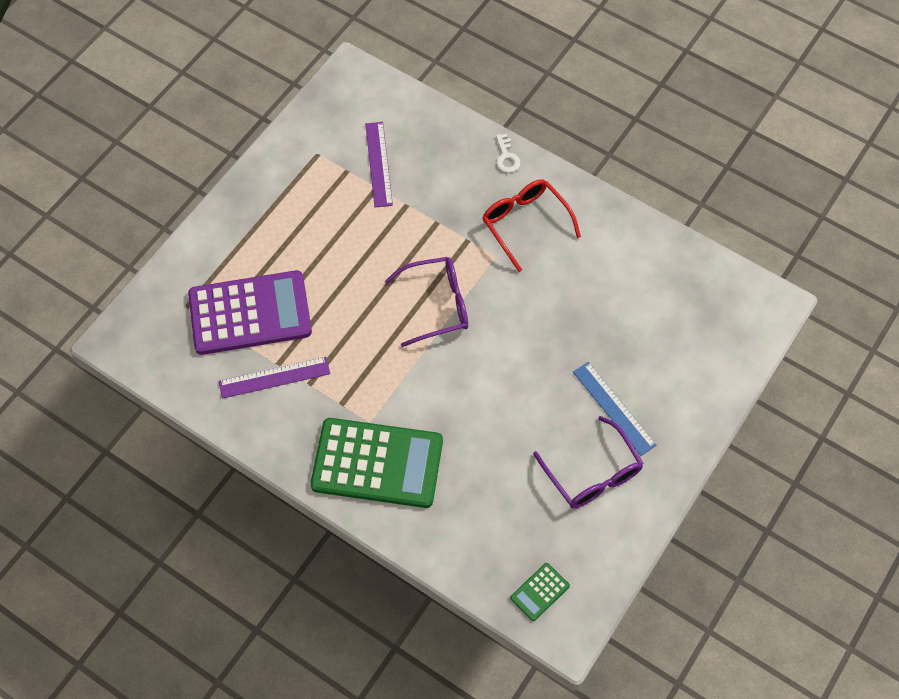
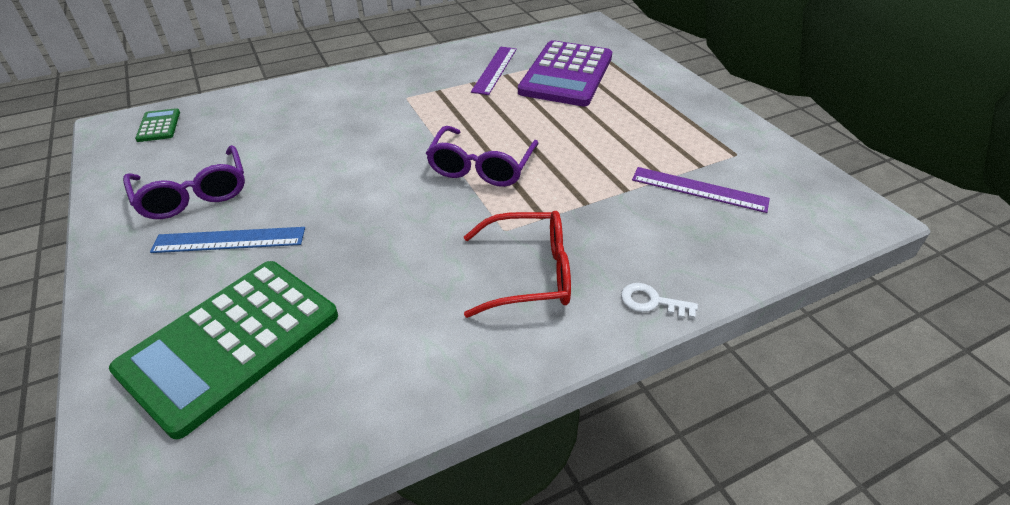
camera: 120 degrees right, 20 degrees down
(377, 463) = (367, 90): green calculator -> green calculator (231, 342)
(593, 474) = (194, 194): purple glasses -> purple glasses turned 120 degrees counterclockwise

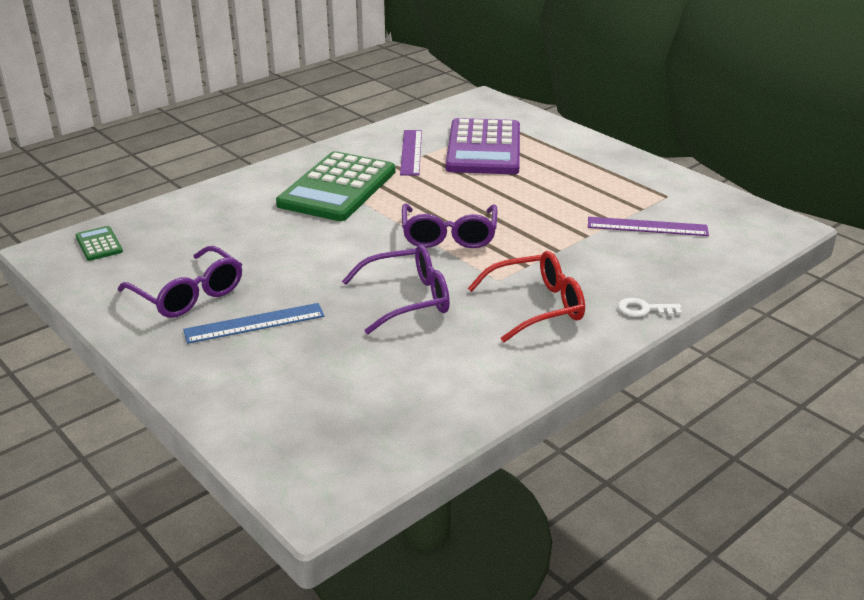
camera: 15 degrees left, 10 degrees down
(231, 342) = (316, 390): green calculator -> green calculator (337, 188)
(397, 238) = (408, 299): none -> purple glasses

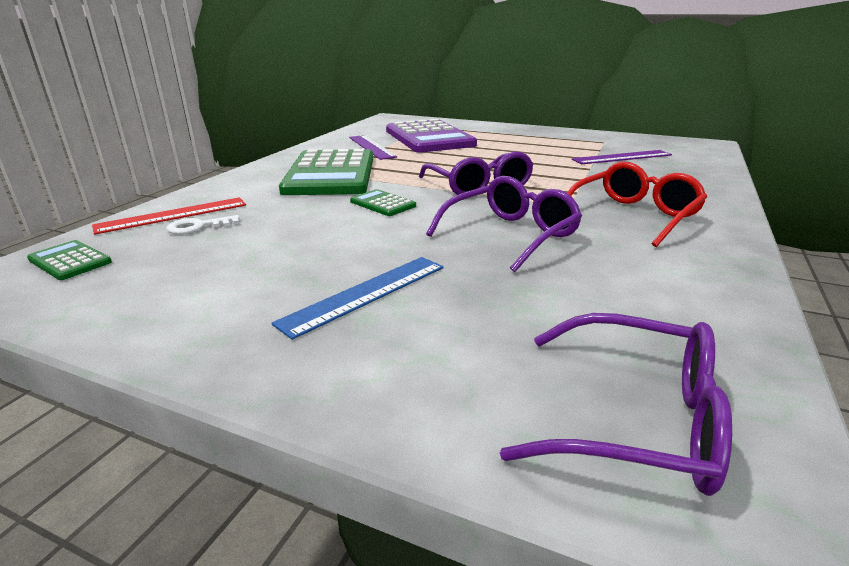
camera: 25 degrees left, 5 degrees down
(183, 212) = (173, 215): none -> red ruler
(189, 295) = (245, 285): purple glasses -> purple glasses (636, 419)
(345, 238) = (383, 204): none -> green calculator
(643, 309) = (717, 201): white key -> white key (198, 227)

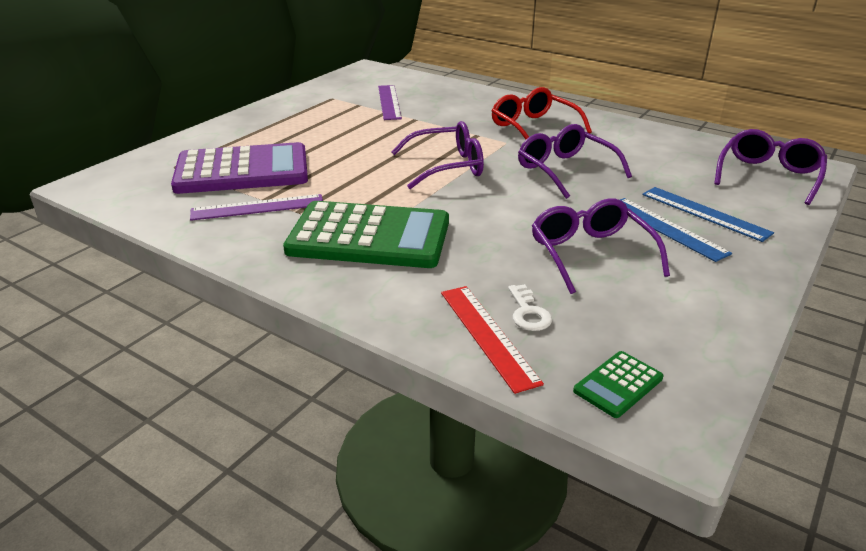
camera: 80 degrees left, 5 degrees up
(299, 249) = (590, 254): none -> purple glasses
(383, 204) = (483, 212): green calculator -> none
(421, 326) = (704, 213): none -> blue ruler

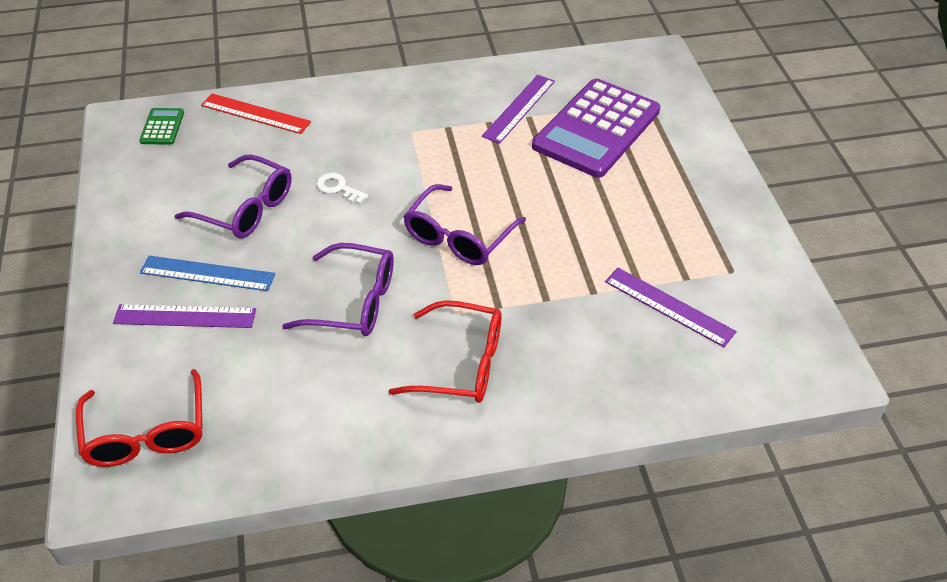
camera: 135 degrees right, 15 degrees up
(369, 237) = (410, 132): green calculator -> none
(528, 313) = (246, 139): white key -> white key (338, 188)
(704, 213) = (185, 316): blue ruler -> purple ruler
(768, 176) = (147, 433): purple glasses -> red glasses

